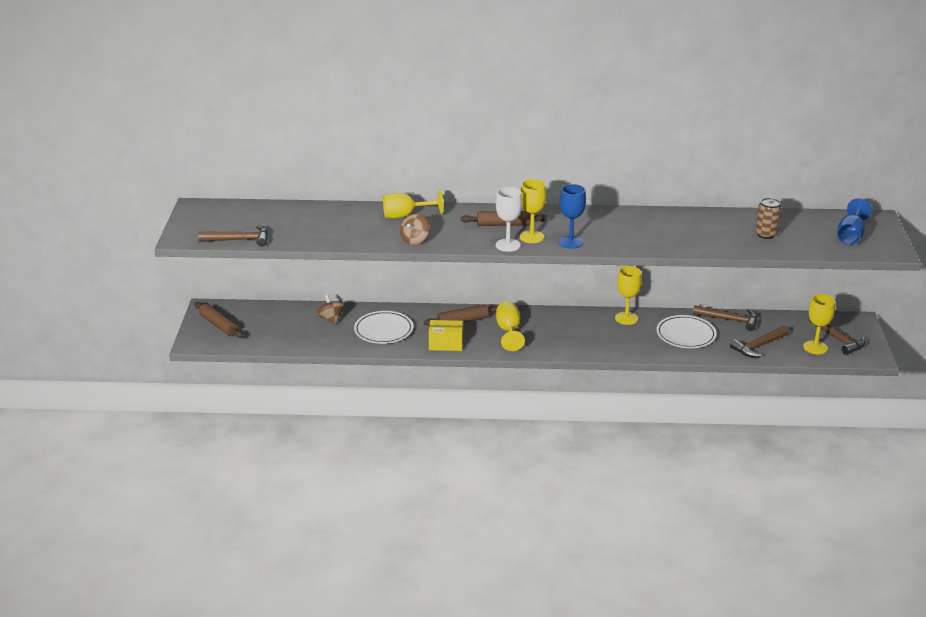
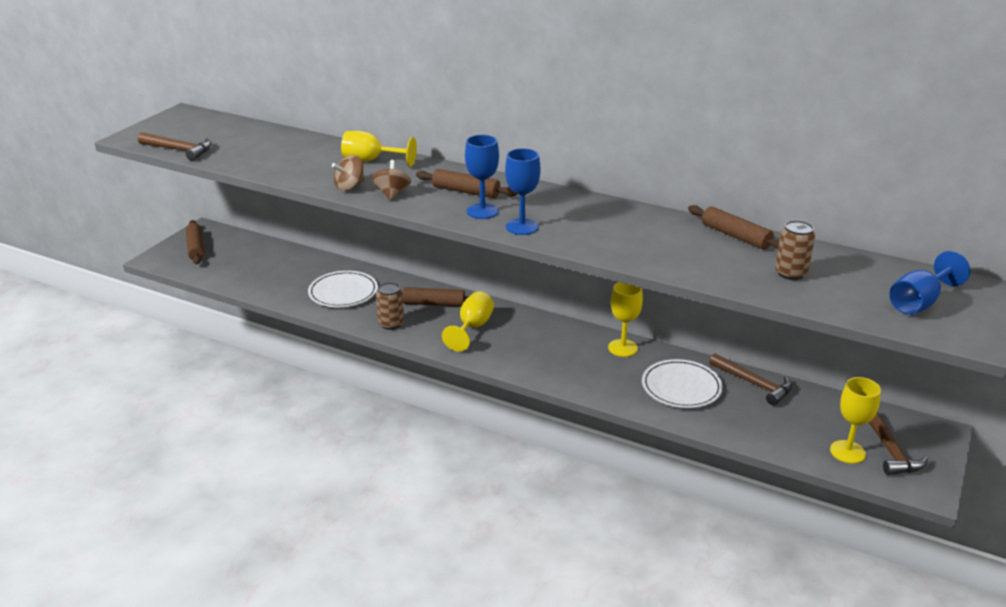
camera: 25 degrees right, 0 degrees up
(331, 319) = (304, 268): brown spinning top -> brown spinning top (392, 194)
(446, 344) = (391, 324): yellow box -> brown can
(508, 245) = (444, 214): white goblet -> none
(531, 237) = (482, 211): yellow goblet -> blue goblet
(712, 217) = (735, 236): none -> brown rolling pin
(758, 346) = (767, 428): brown hammer -> none

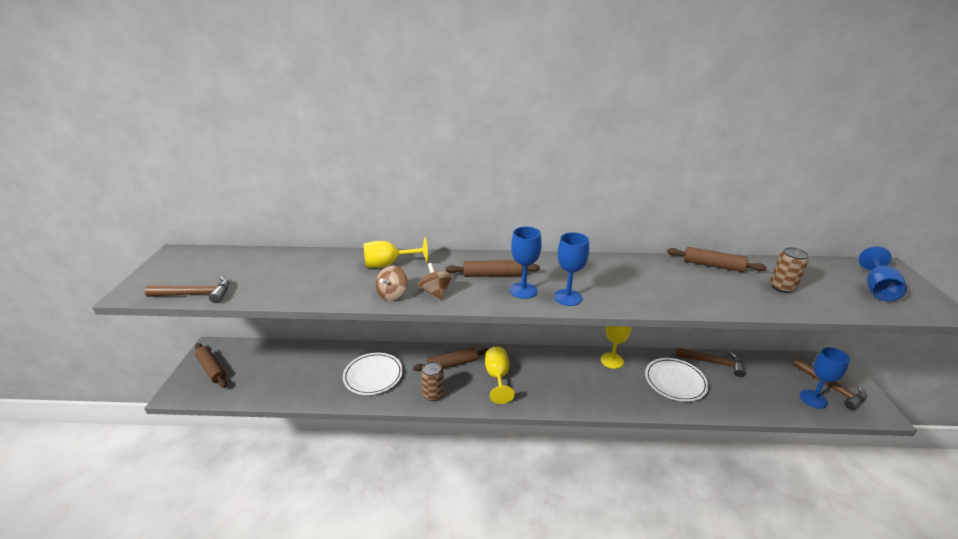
camera: 25 degrees left, 0 degrees up
(847, 452) = (813, 399): yellow goblet -> blue goblet

